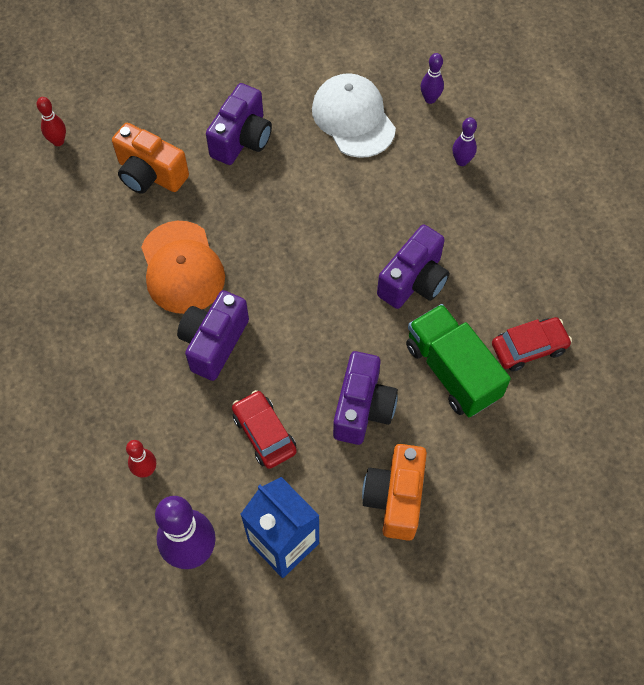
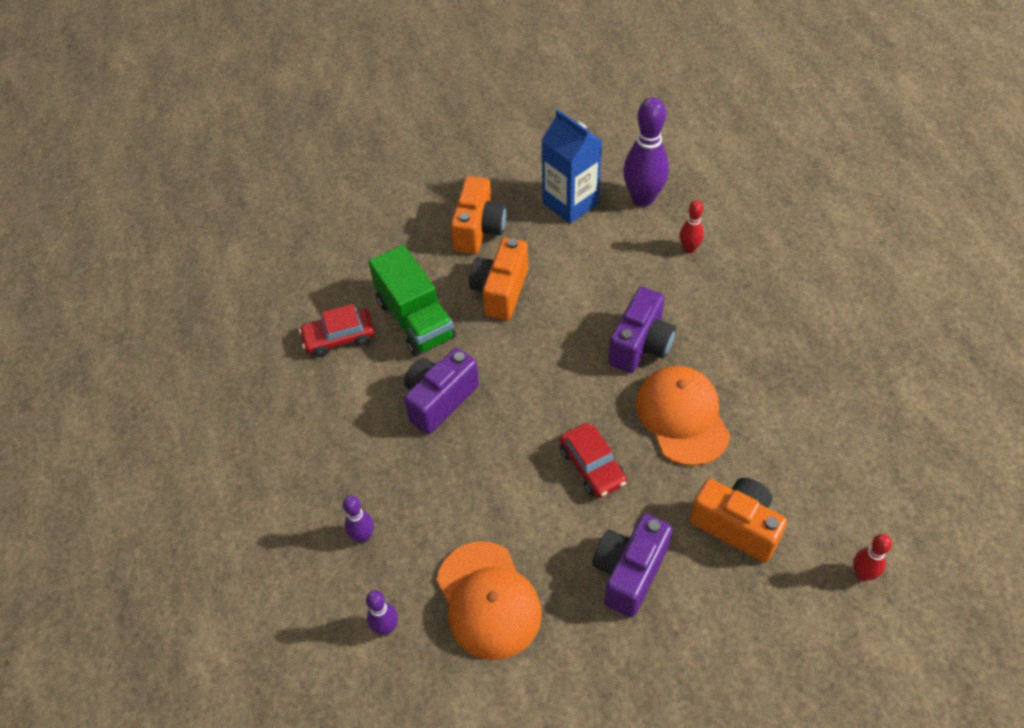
camera: 175 degrees left, 10 degrees down
(264, 433) = (588, 273): red car -> red car (592, 466)
(353, 118) = (488, 600): white cap -> orange cap
(362, 408) = (501, 291): purple camera -> orange camera

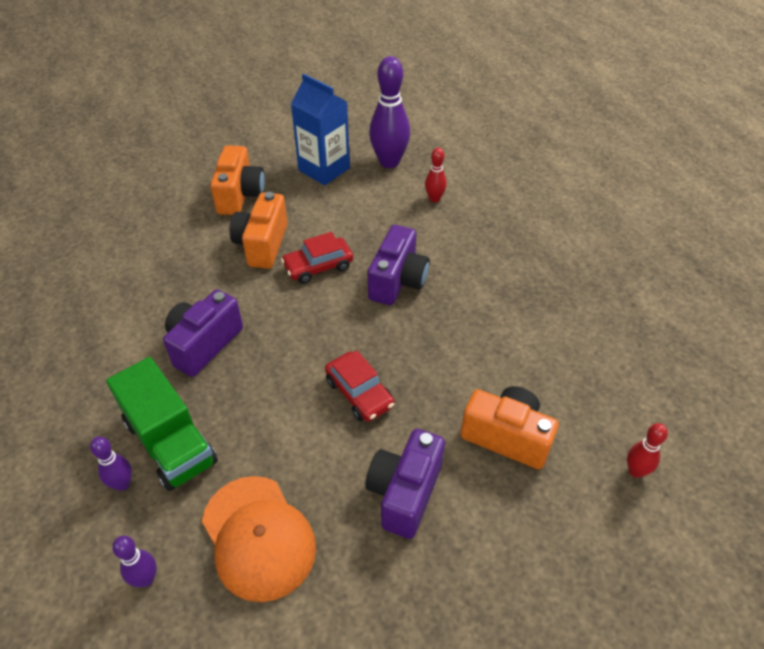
camera: 10 degrees left, 5 degrees down
(339, 338) = (103, 296): red car -> red car (318, 266)
(415, 319) = (179, 274): green truck -> green truck (170, 442)
(682, 417) = (443, 340): orange cap -> none

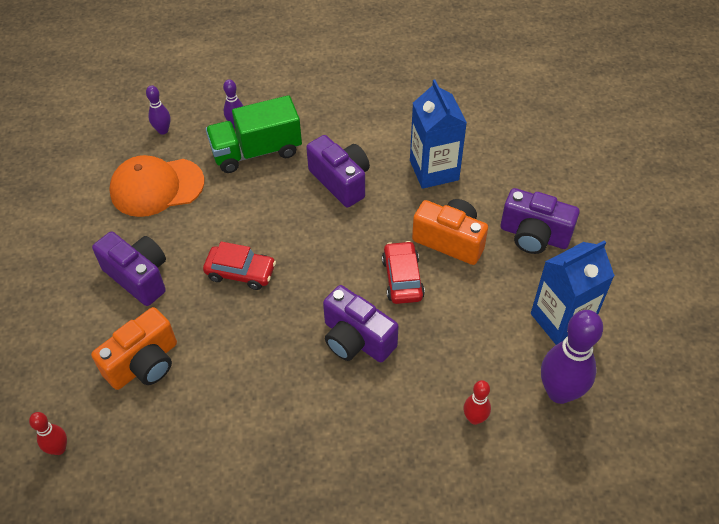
camera: 110 degrees right, 5 degrees up
(172, 273) = (434, 170): none -> blue carton
(240, 195) = (534, 235): orange camera -> purple camera
(359, 393) = (240, 272): red car -> red car turned 150 degrees counterclockwise

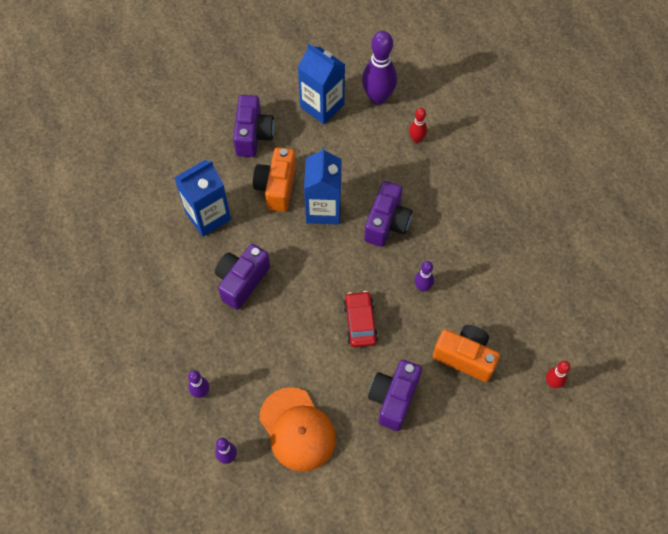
camera: 110 degrees left, 10 degrees up
(253, 349) = (422, 287): none -> purple bowling pin
(256, 151) = (229, 361): green truck -> none
(402, 278) = (323, 209): red car -> blue carton

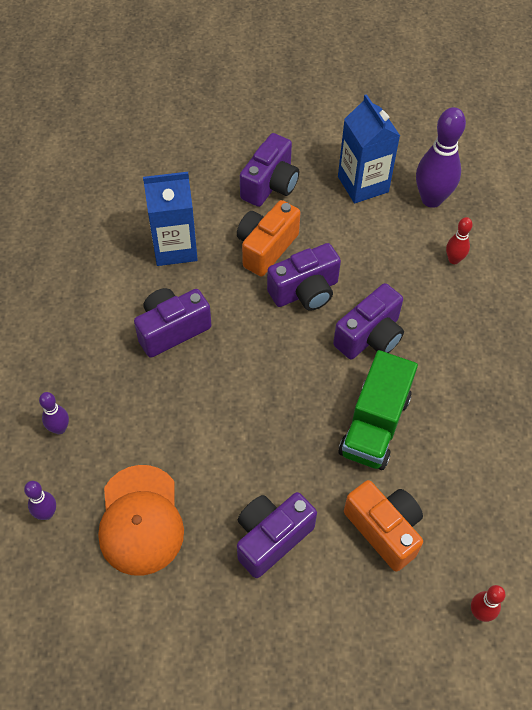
camera: 25 degrees right, 5 degrees down
(323, 209) = (305, 291): blue carton -> purple camera
(360, 322) = (279, 433): red car -> none
(422, 287) = (374, 425): purple bowling pin -> green truck

